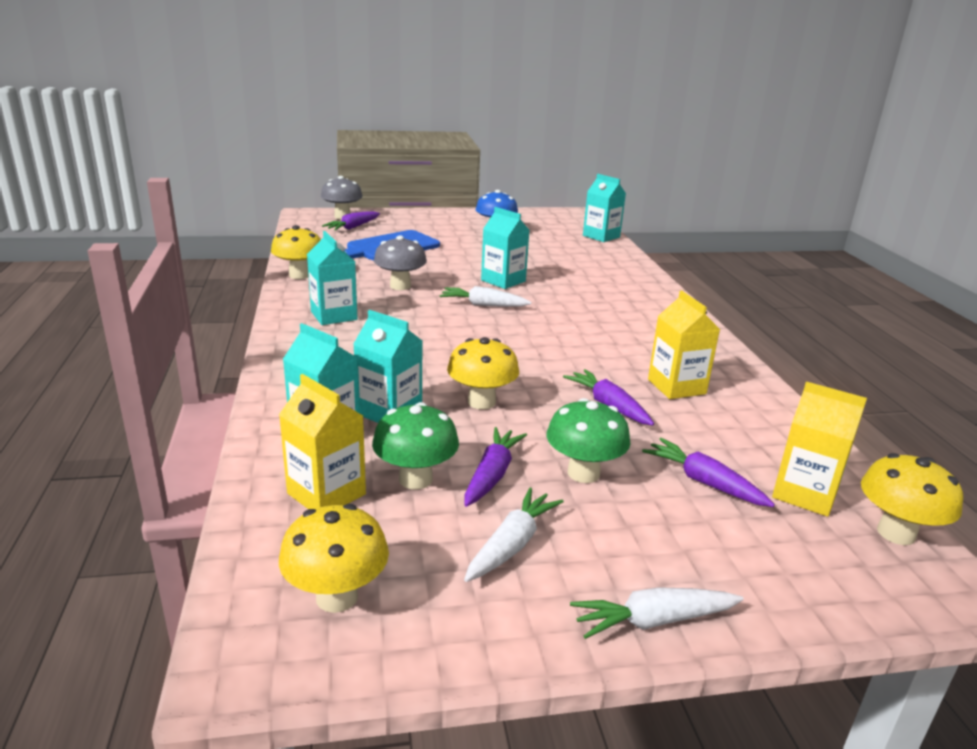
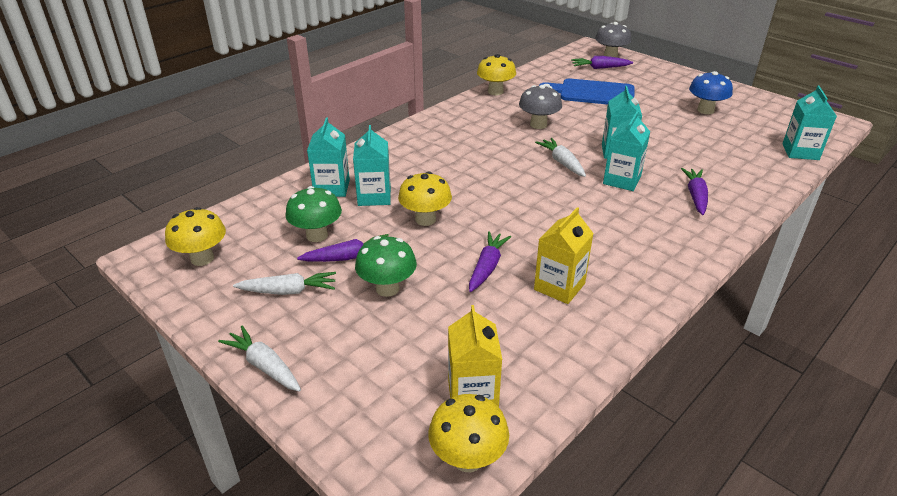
camera: 55 degrees right, 10 degrees up
(326, 494) = (276, 217): yellow carton -> none
(334, 315) = (461, 127): turquoise carton -> turquoise carton (622, 180)
(704, 482) = (433, 342): purple carrot -> purple carrot (695, 196)

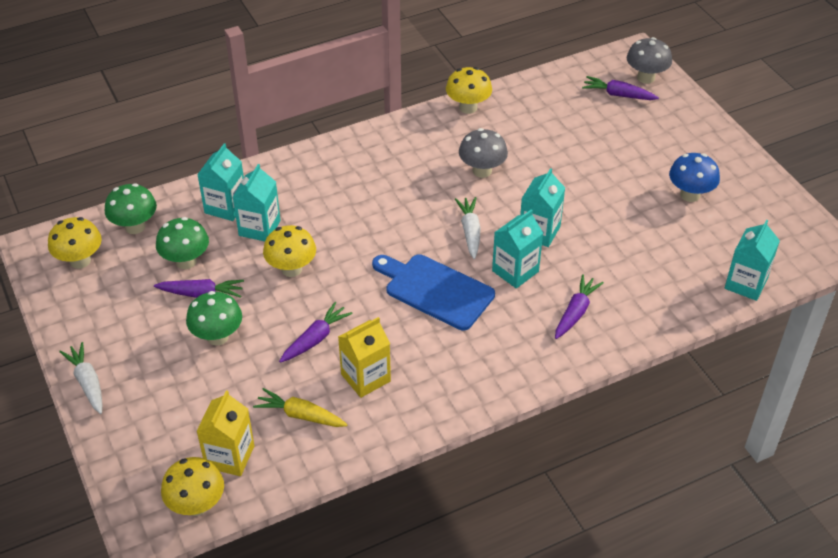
camera: 20 degrees right, 10 degrees up
(248, 220) = (135, 227): none -> green mushroom
(288, 291) = (135, 316): white carrot -> none
(520, 335) = (300, 415): none -> yellow carrot
(593, 93) = (578, 135): blue cutting board -> blue cutting board (435, 290)

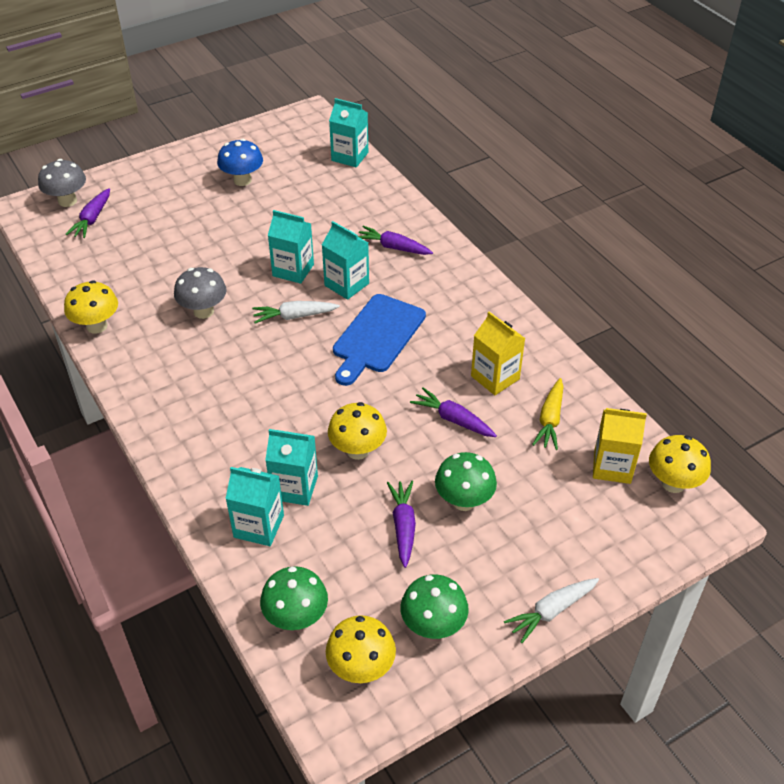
camera: 95 degrees left, 0 degrees up
(186, 261) = (353, 550): green mushroom -> green mushroom (433, 626)

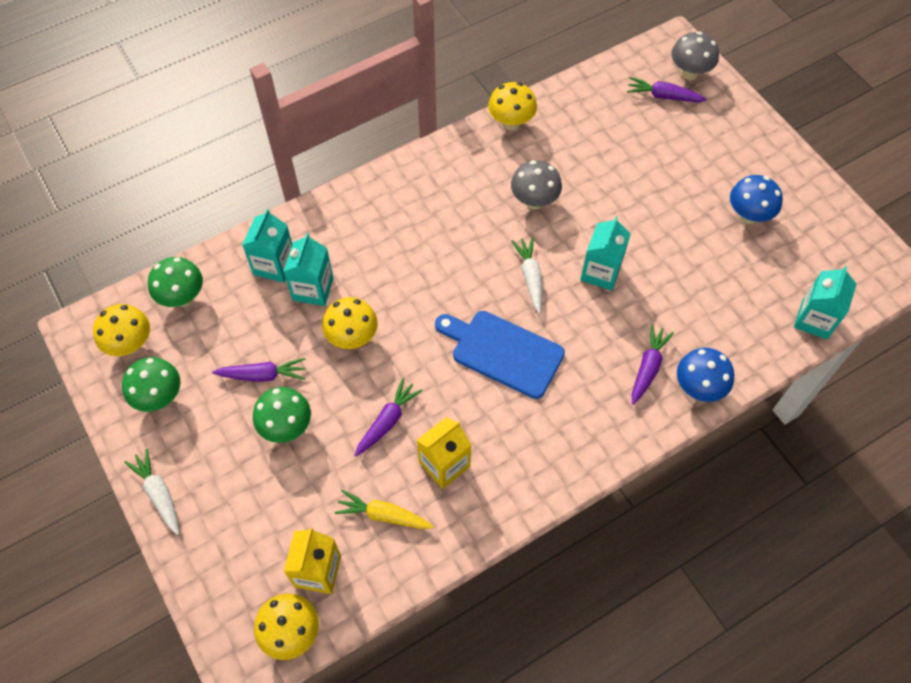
camera: 90 degrees right, 15 degrees up
(346, 284) = (581, 322): turquoise carton -> none
(412, 221) = (698, 388): none -> blue mushroom

